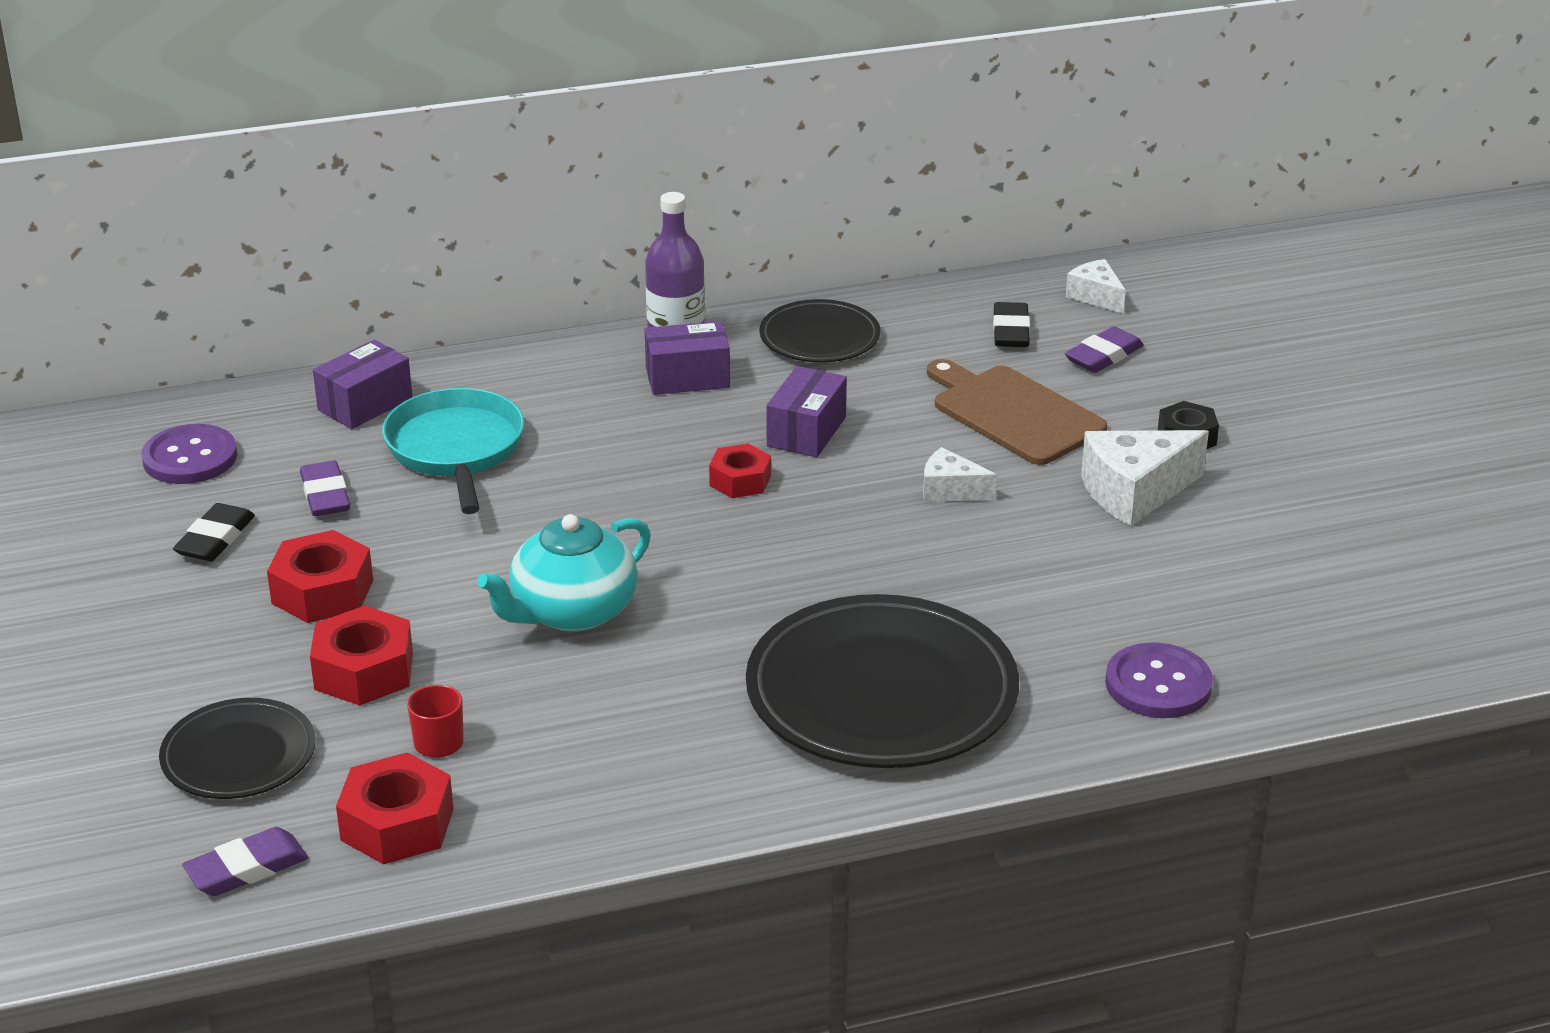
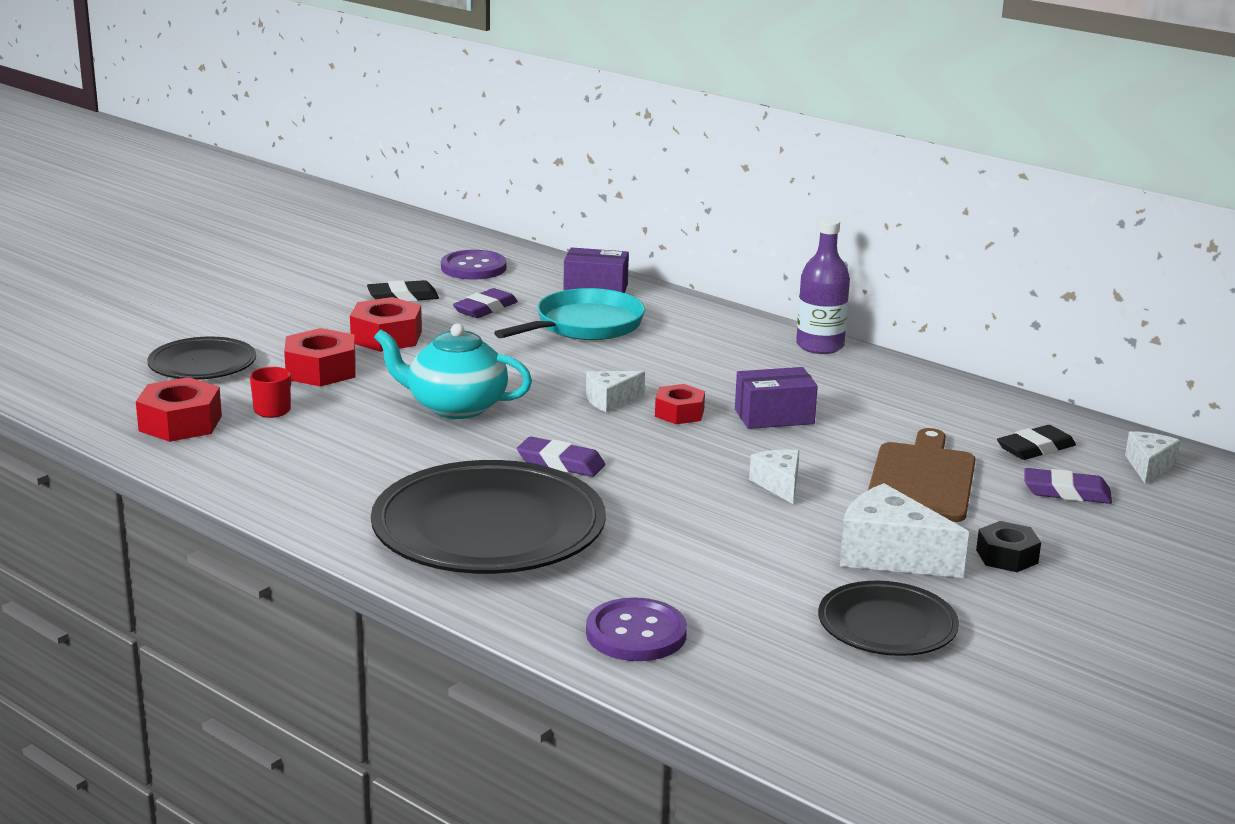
camera: 55 degrees right, 10 degrees down
(246, 868) = (100, 398): purple eraser -> purple eraser (561, 463)
(665, 509) = (610, 400): none -> white cheese
(687, 378) = (776, 363): purple box -> none
(819, 338) = (901, 388): black plate -> black plate (887, 626)

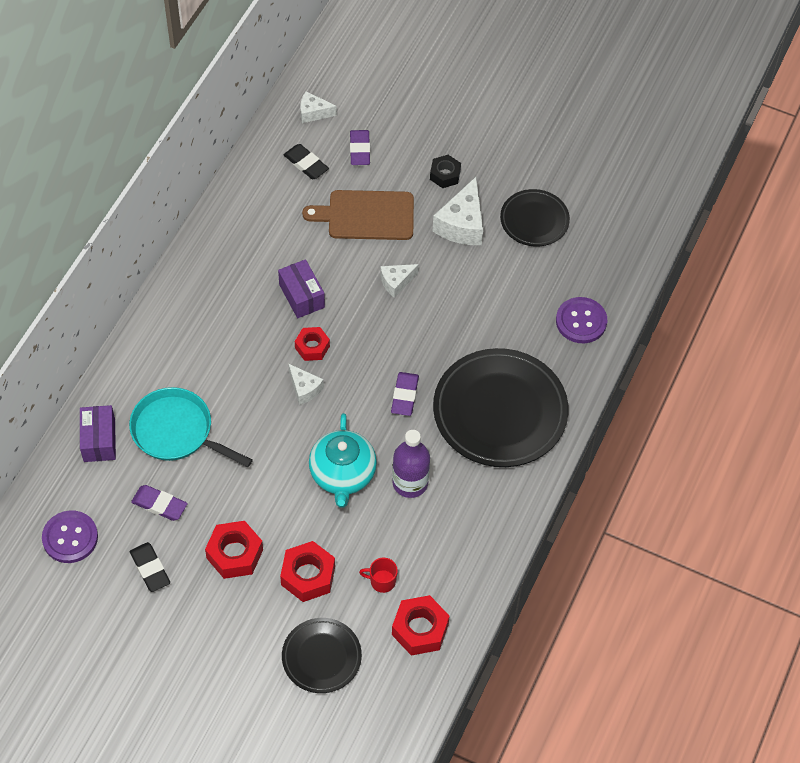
camera: 105 degrees left, 35 degrees up
(820, 346) = (175, 284): purple bottle -> purple bottle (410, 483)

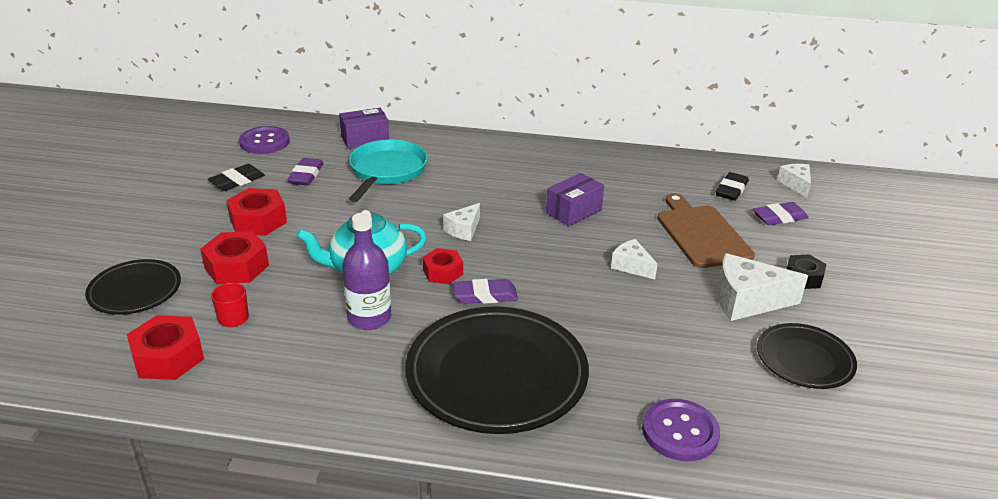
camera: 75 degrees right, 25 degrees down
(312, 347) = (516, 226): red nut -> red nut (443, 272)

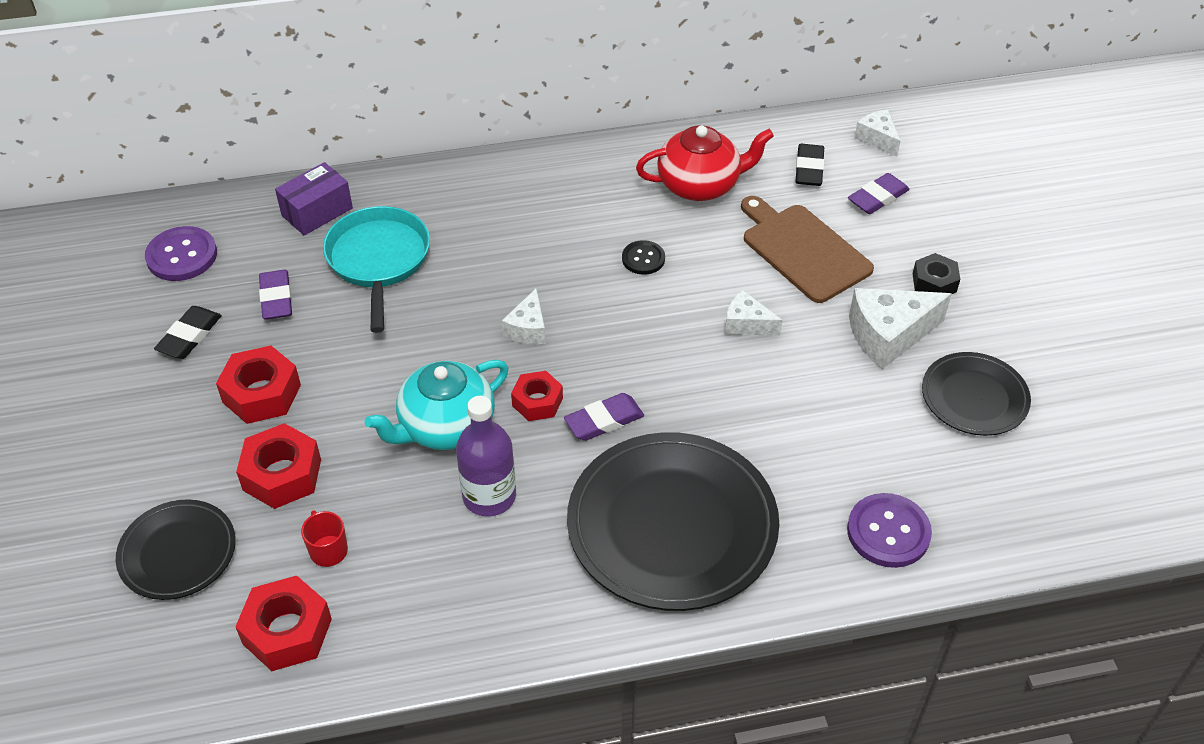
camera: 20 degrees left, 15 degrees up
(573, 211) = (643, 259): purple box -> black button
(641, 181) = (700, 185): none -> red teapot

